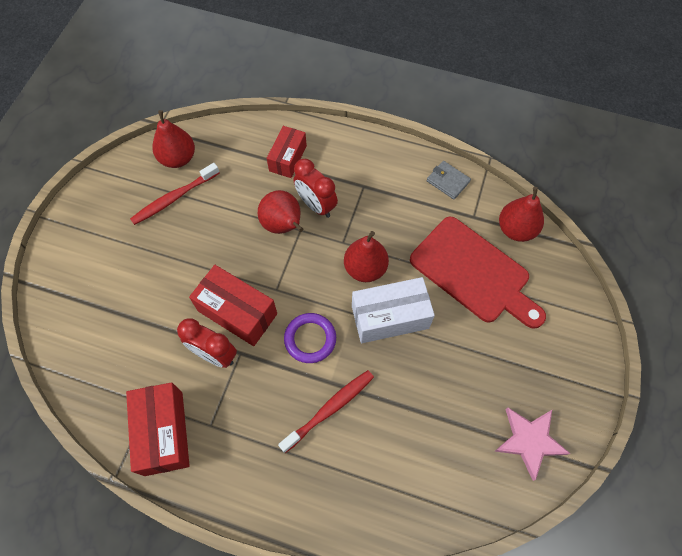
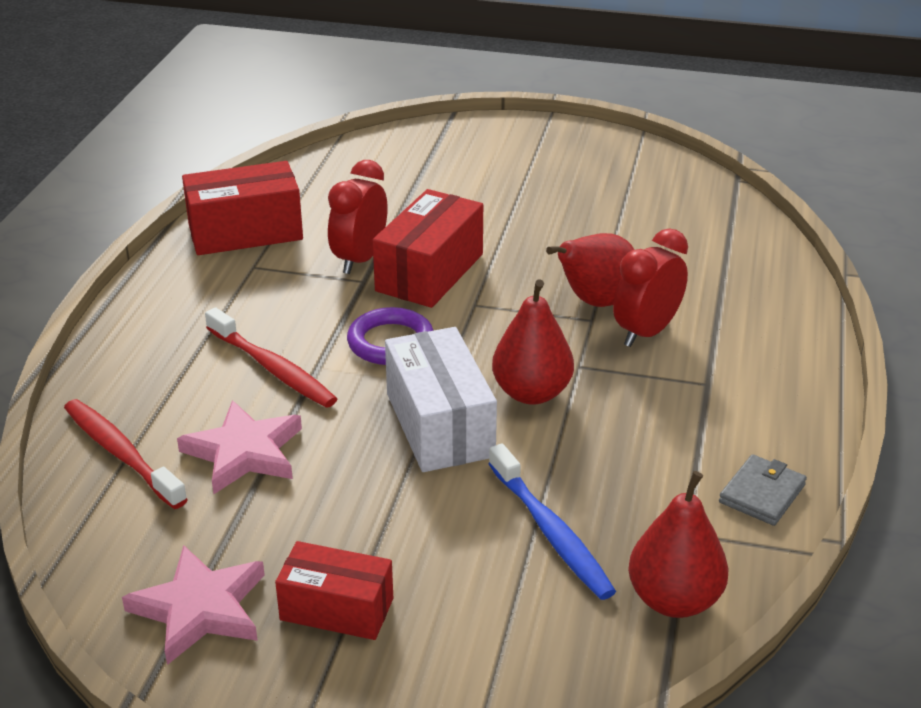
camera: 85 degrees right, 30 degrees down
(174, 198) = (614, 201): red toothbrush -> red toothbrush (121, 453)
(178, 158) = (688, 197): red pear -> none
(288, 158) = (733, 297): red box -> red box (337, 609)
(408, 423) = (244, 452): none -> pink star
(473, 273) = (551, 532): red cutting board -> blue toothbrush

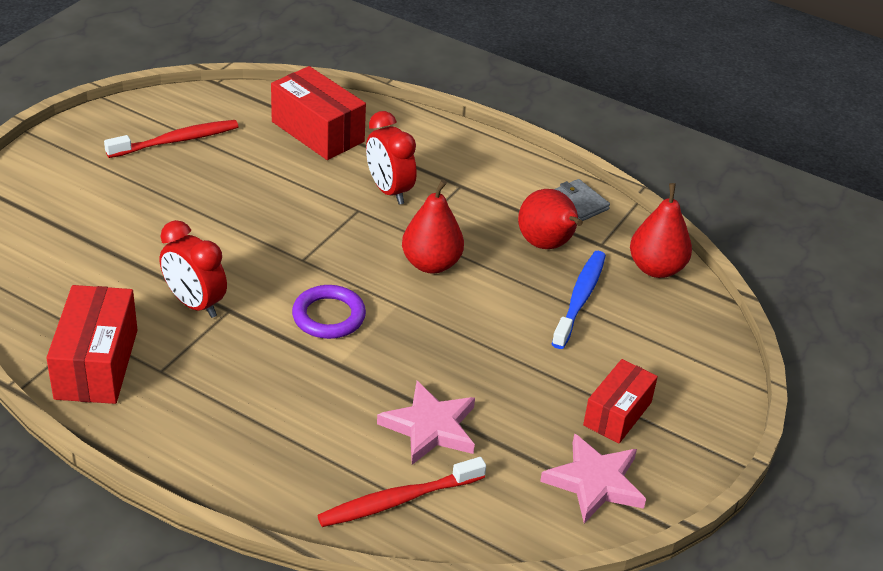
camera: 75 degrees left, 5 degrees up
(273, 368) = (327, 389): red toothbrush -> red toothbrush (176, 141)
(430, 272) = (242, 270): red box -> red box (317, 131)
(439, 425) = (446, 318): white box -> none
(551, 532) = (580, 299): blue toothbrush -> blue toothbrush turned 60 degrees counterclockwise
(595, 302) = (337, 201): red pear -> red pear (547, 245)

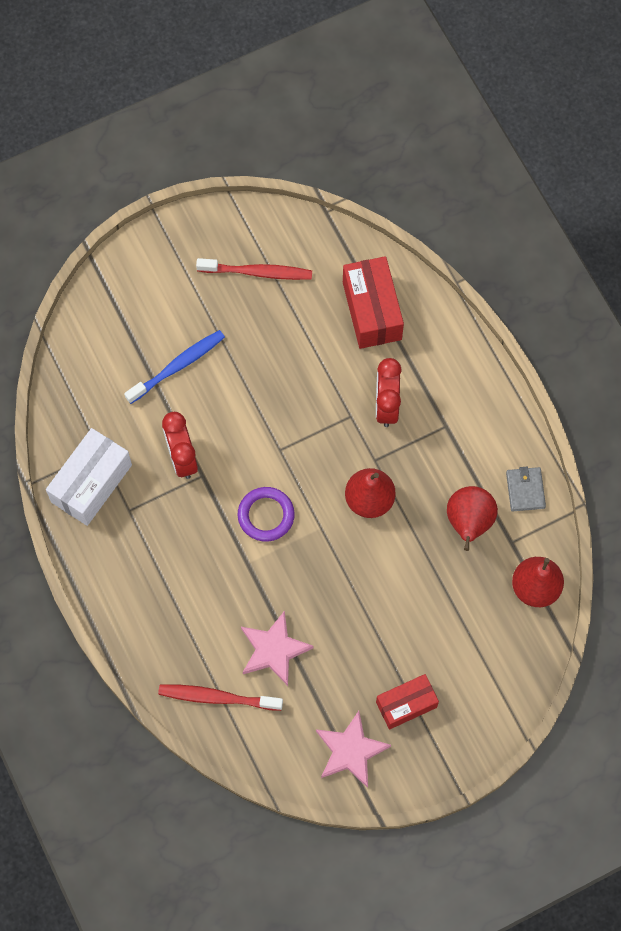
camera: 35 degrees right, 30 degrees up
(96, 364) = (91, 483): red box -> white box
(580, 299) = (455, 588): blue toothbrush -> blue toothbrush (178, 366)

